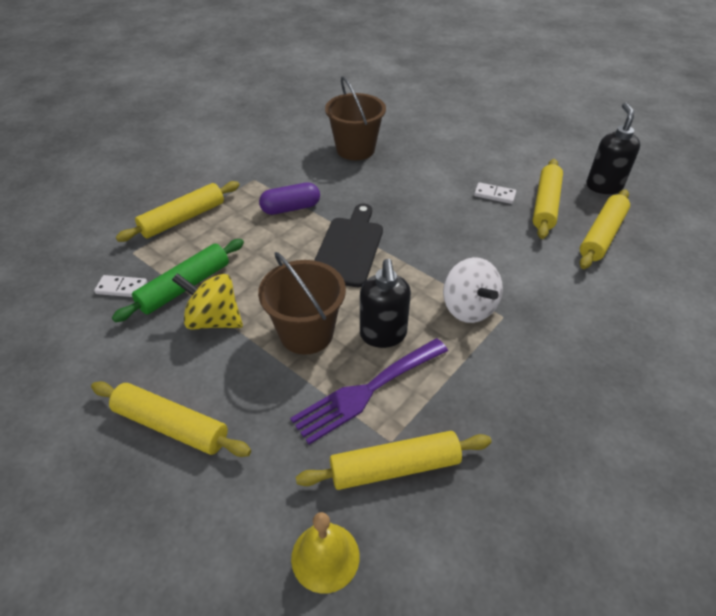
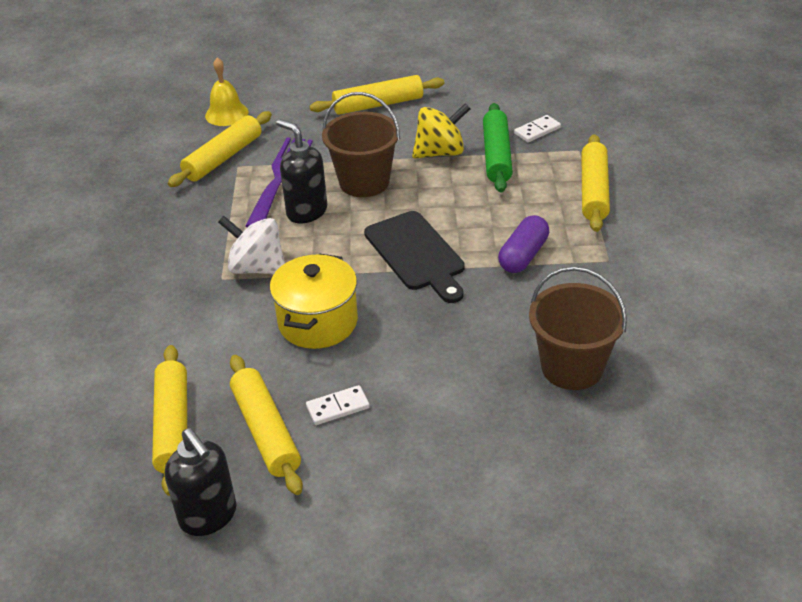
camera: 140 degrees right, 5 degrees down
(461, 243) = (318, 322): none -> yellow pot

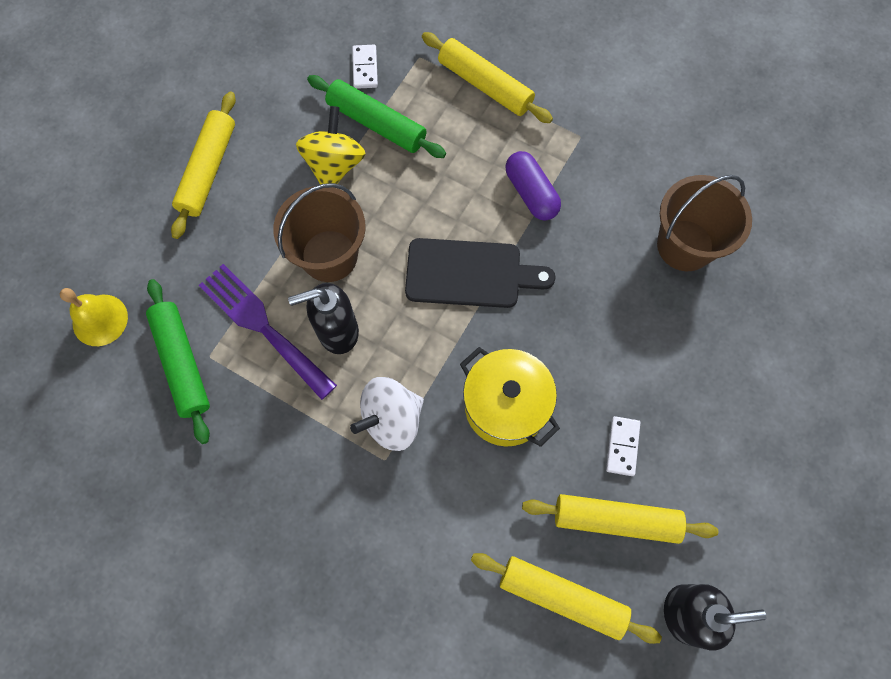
camera: 60 degrees left, 30 degrees up
(223, 158) = (182, 363): yellow rolling pin -> green rolling pin

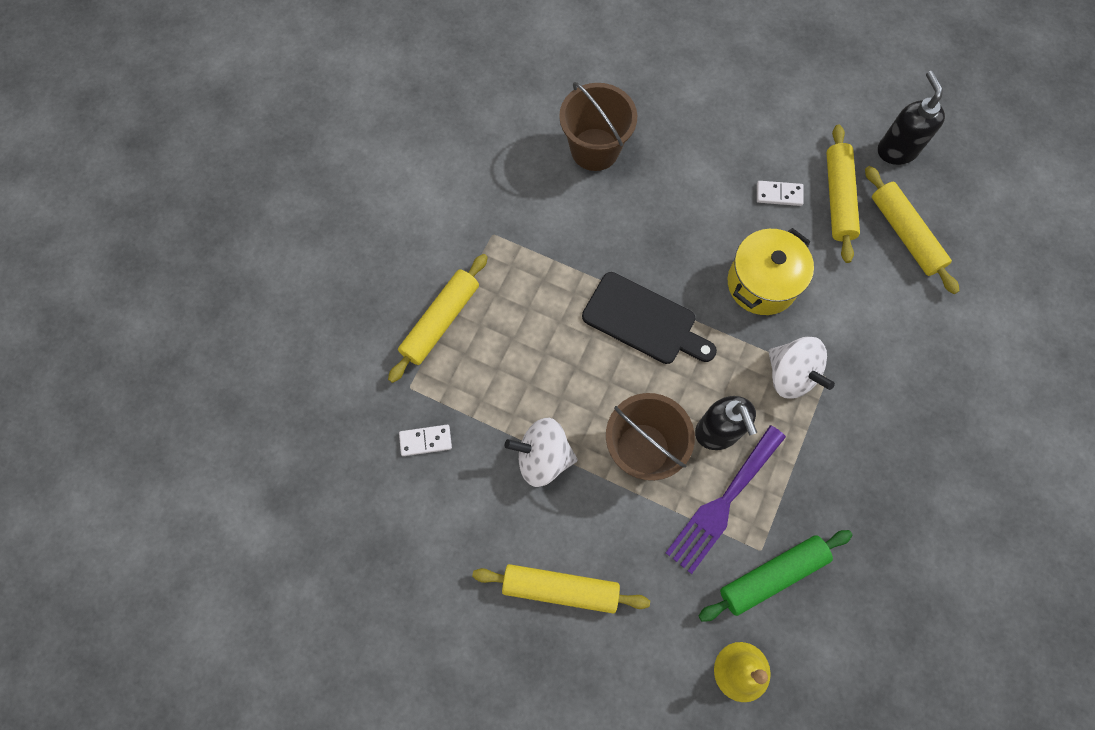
camera: 95 degrees left, 0 degrees up
(334, 165) = (543, 457): yellow spinning top -> white spinning top
(376, 123) = (491, 421): green rolling pin -> none
(470, 274) = (644, 321): black cutting board -> black cutting board turned 120 degrees clockwise
(531, 193) = (556, 273): purple capsule -> none
(562, 597) = (905, 234): yellow rolling pin -> yellow rolling pin turned 45 degrees counterclockwise

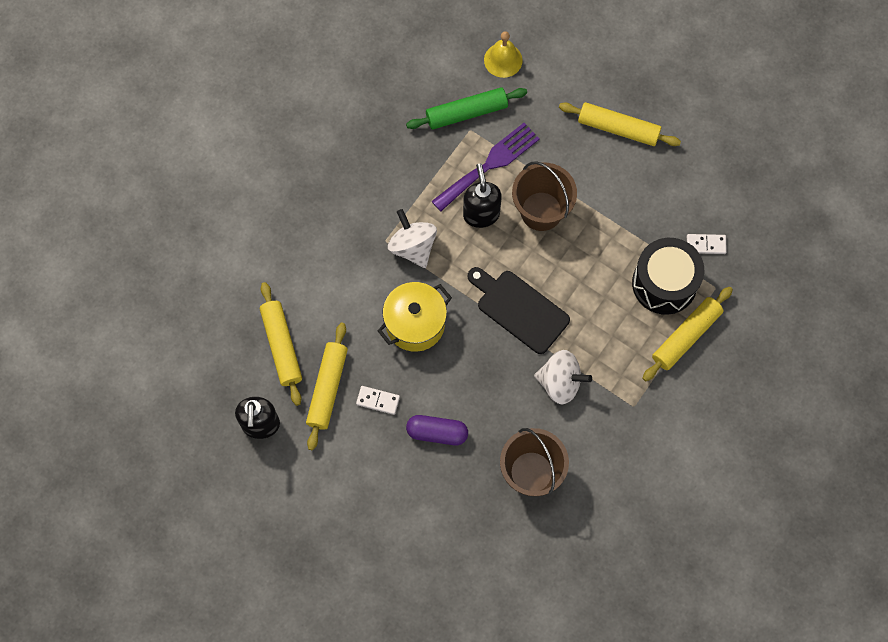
camera: 170 degrees left, 0 degrees up
(473, 381) = (664, 283): none -> black drum
(543, 457) = (617, 218): white spinning top -> white spinning top (560, 382)
(705, 172) = (437, 433): none -> purple capsule

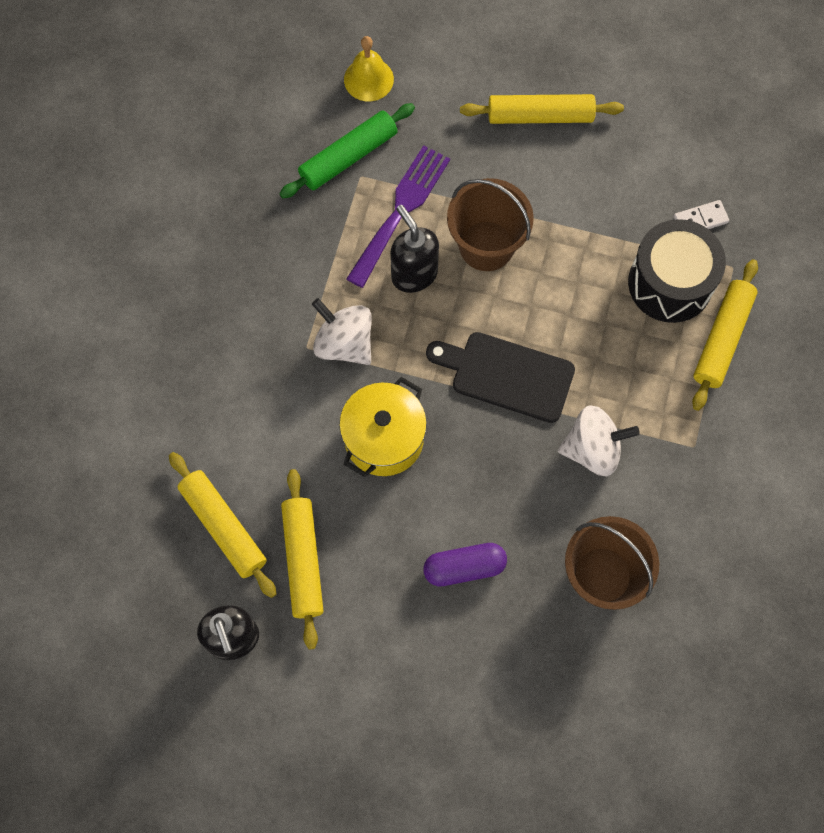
camera: 20 degrees left, 0 degrees up
(378, 400) = (373, 553): white domino -> none

